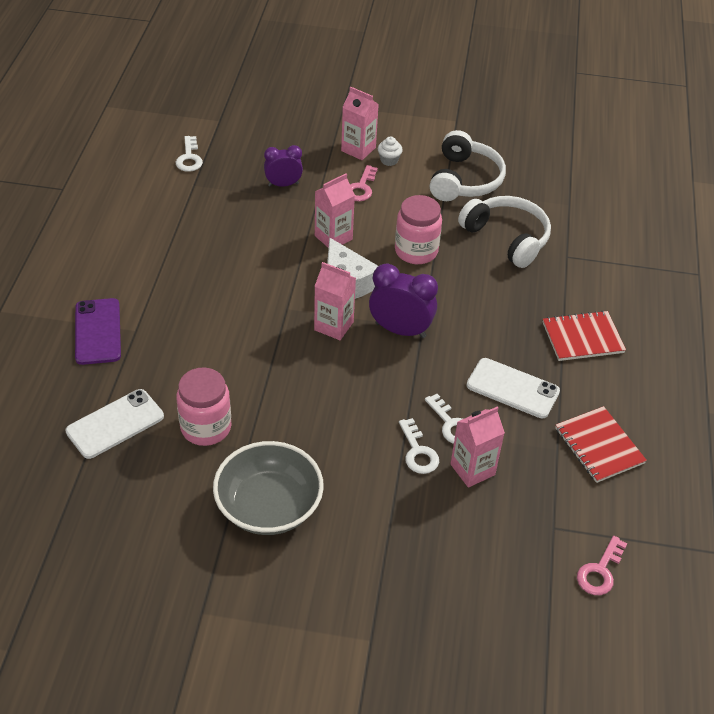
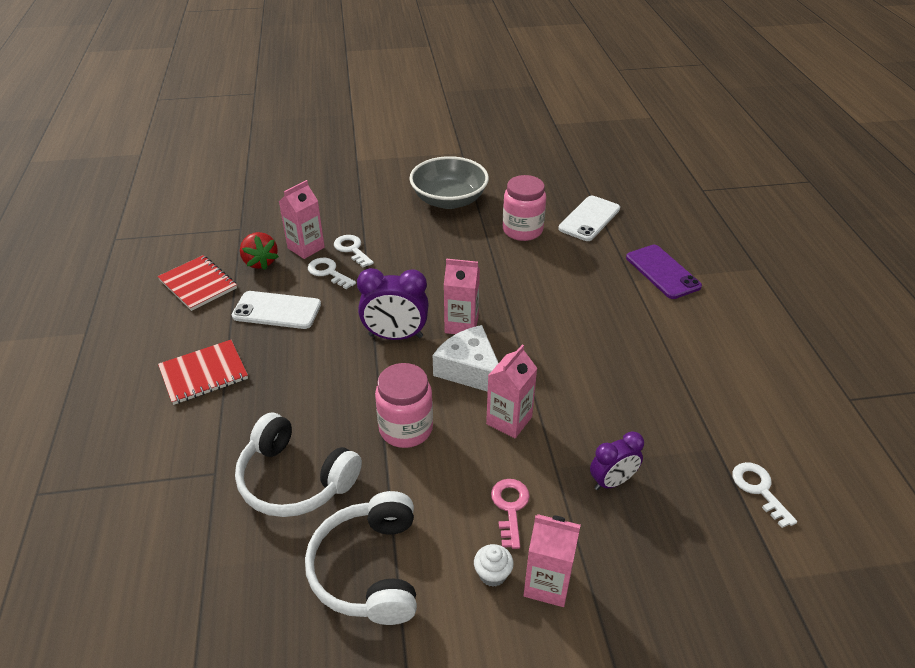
camera: 165 degrees right, 5 degrees down
(528, 461) = (260, 262): none -> red strawberry
(600, 571) = (207, 213): pink key -> none

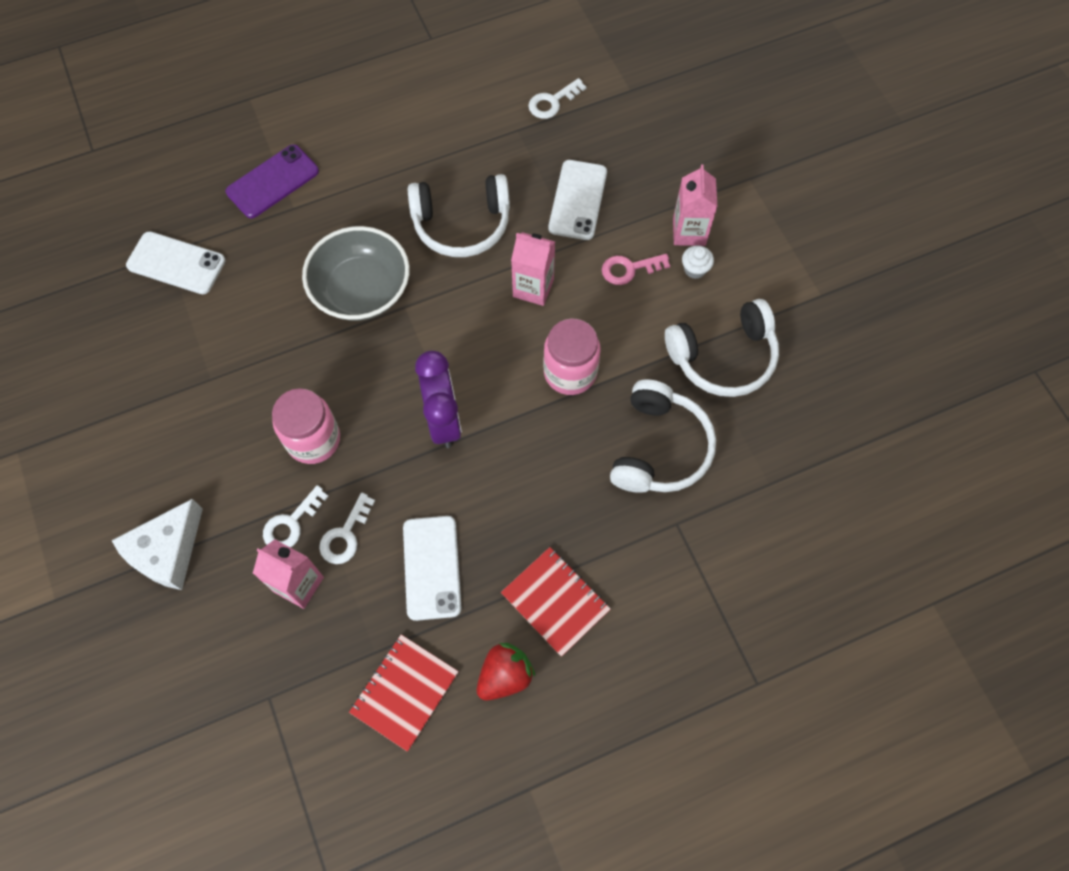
camera: 105 degrees left, 25 degrees up
(260, 262) = (341, 631): red strawberry -> red strawberry (505, 676)
(449, 200) = (154, 435): grey bowl -> grey bowl (361, 290)
(461, 325) = (408, 359): pink carton -> none
(470, 370) = (475, 335): white cheese -> white cheese (167, 552)
(522, 230) = (214, 332): pink jar -> pink jar (313, 440)
(597, 382) = (461, 224): none -> white headphones
(612, 481) = (578, 200): purple clock -> white phone

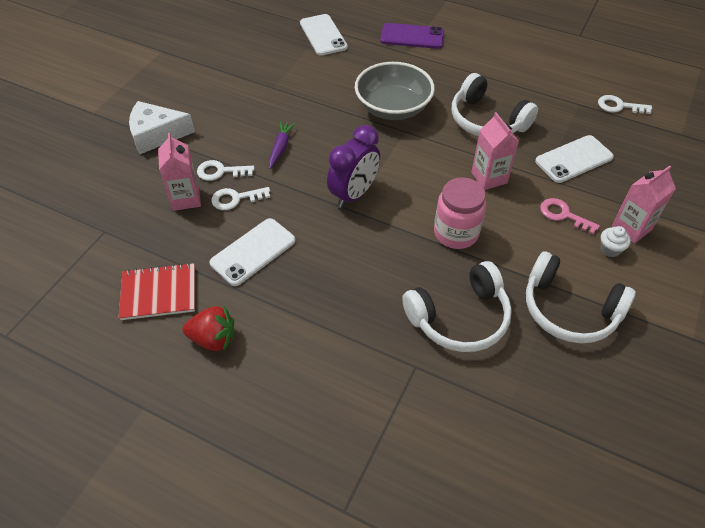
camera: 50 degrees right, 15 degrees down
(313, 440) = (280, 148): pink jar -> purple carrot
(555, 602) = (290, 332): red notebook -> none

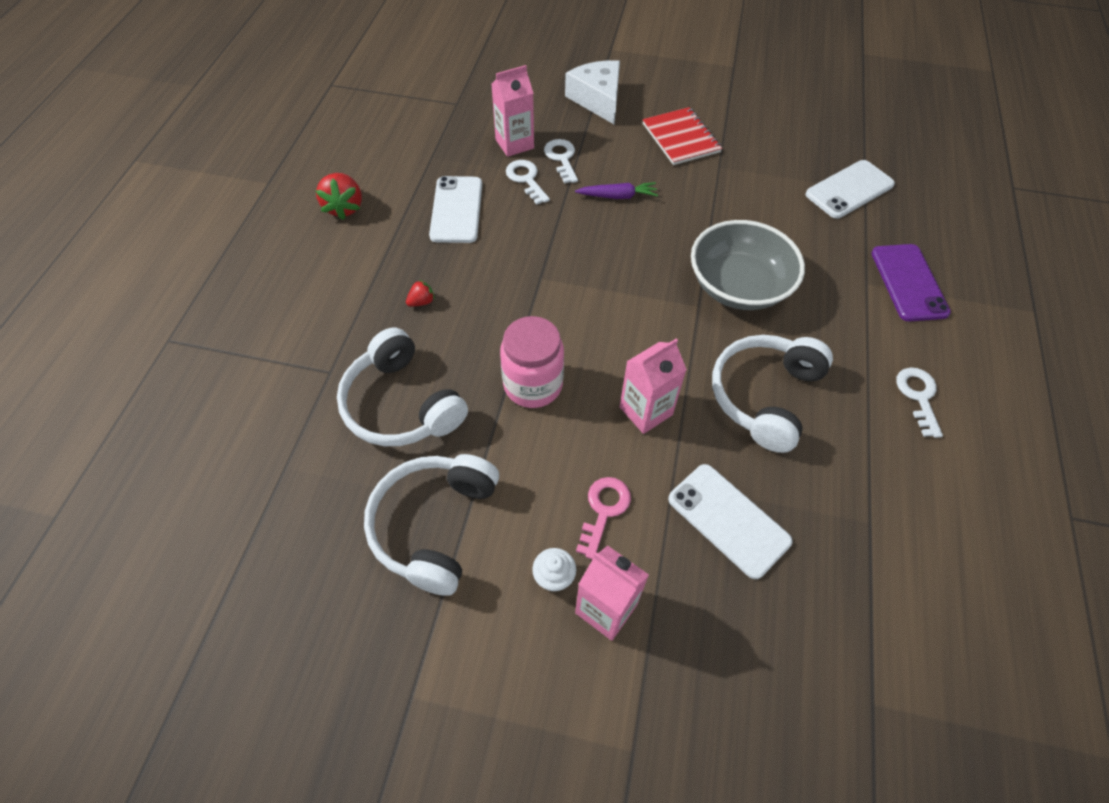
camera: 75 degrees right, 5 degrees up
(159, 293) = (391, 158): red notebook -> red notebook (680, 138)
(253, 252) = (456, 210): white phone -> white phone turned 60 degrees clockwise
(354, 194) = (566, 275): purple clock -> none
(355, 291) = (421, 302): none -> red strawberry
(619, 106) = (897, 589): white key -> white key (918, 396)

